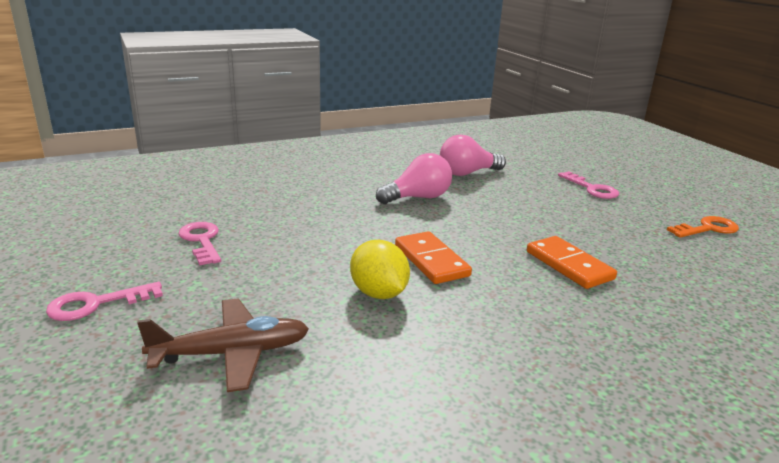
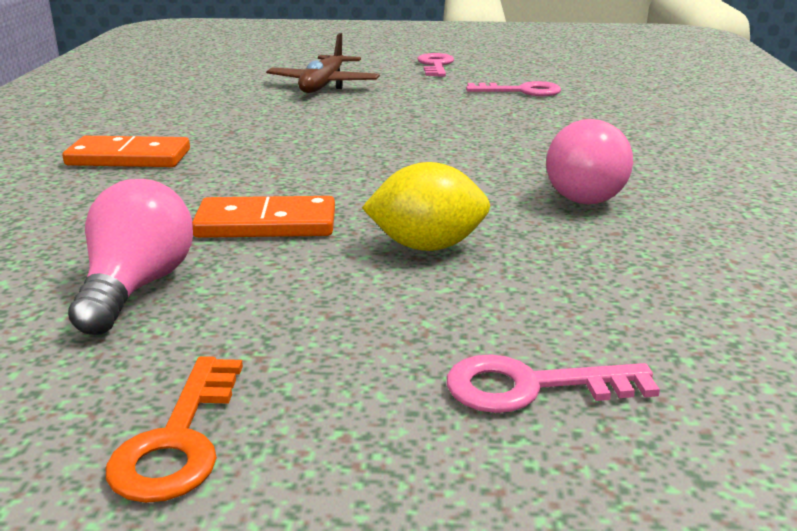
camera: 120 degrees right, 0 degrees up
(378, 293) = (342, 128): yellow lemon -> yellow lemon (427, 246)
(431, 261) = (377, 159): orange domino -> orange domino (128, 158)
(467, 173) = (698, 263): pink light bulb -> pink light bulb (136, 288)

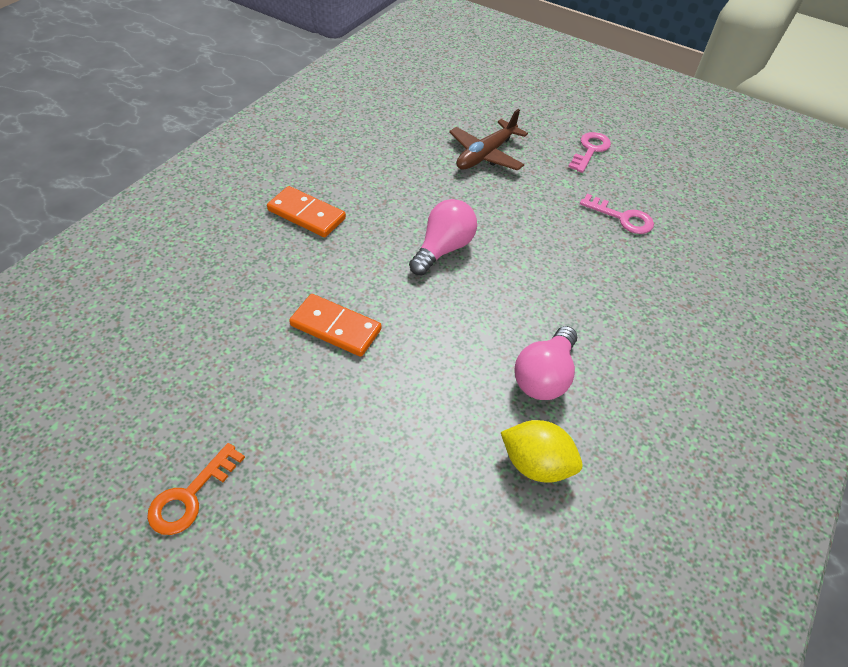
camera: 25 degrees right, 25 degrees up
(136, 288) = (237, 362): pink light bulb -> pink light bulb (443, 249)
(427, 246) = (405, 393): yellow lemon -> yellow lemon (536, 464)
(531, 387) = (362, 543): pink key -> none

